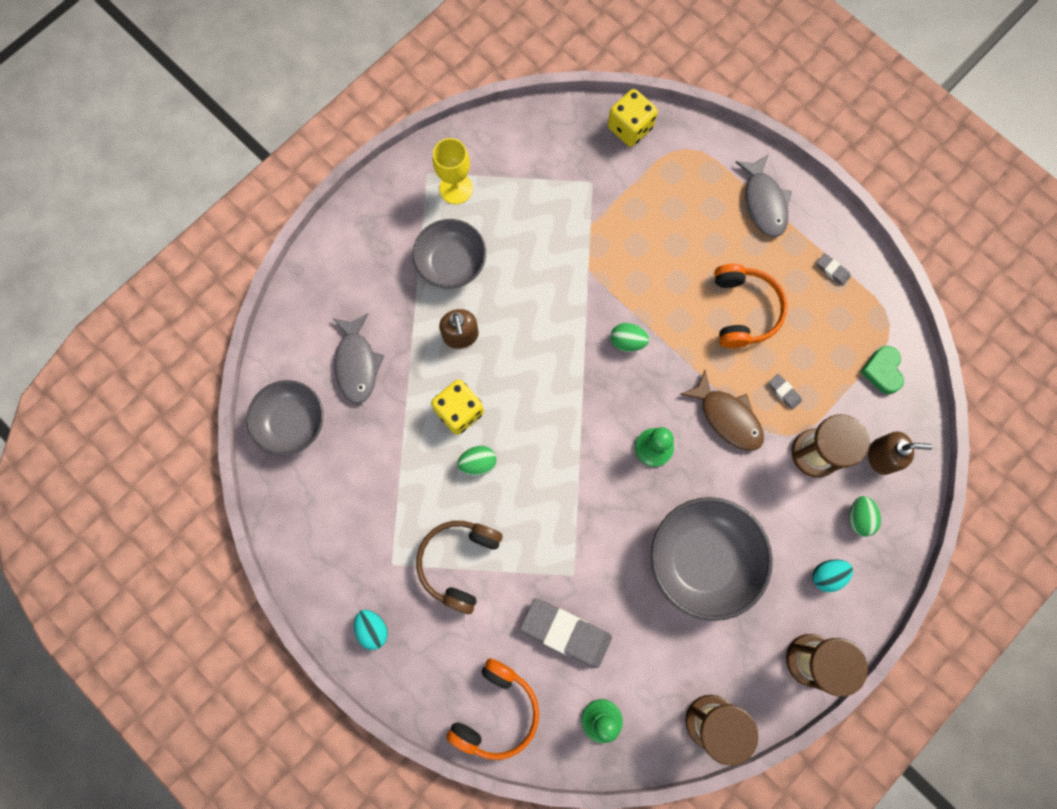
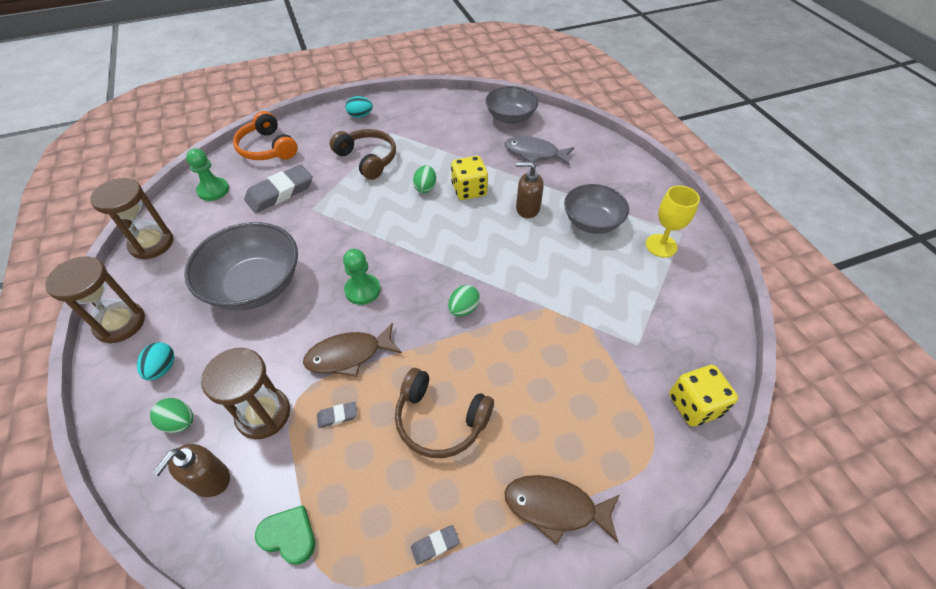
camera: 115 degrees right, 25 degrees down
(744, 310) = (440, 420): orange headphones -> brown headphones
(764, 202) = (555, 507): grey fish -> brown fish

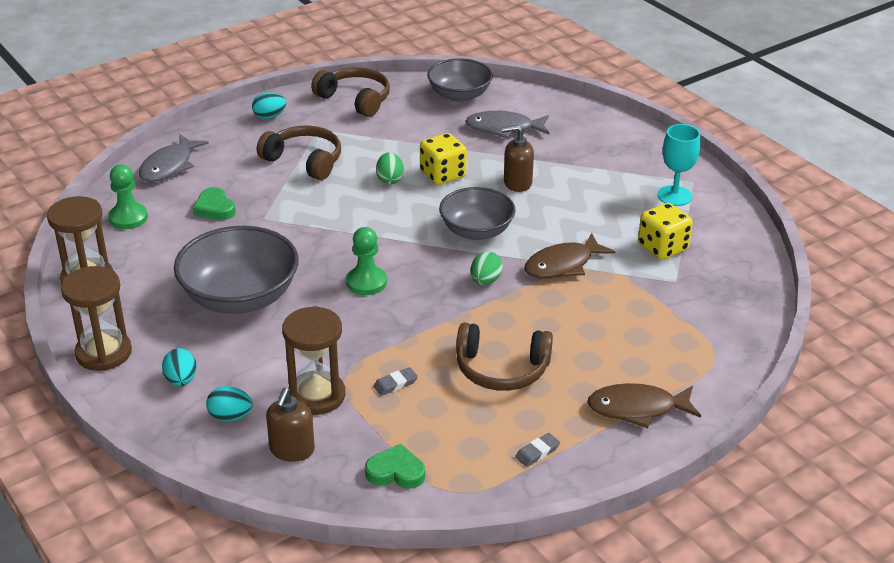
camera: 15 degrees left, 15 degrees down
(179, 422) = (230, 416): green egg -> turquoise egg
(267, 148) = (169, 166): orange headphones -> grey fish
(280, 192) = (215, 208): grey eraser -> green heart
(348, 355) = (381, 337): brown fish -> brown fish (562, 265)
(429, 110) = (355, 99): none -> brown headphones
(592, 222) = (593, 185): grey bowl -> grey bowl (476, 231)
(661, 245) = (674, 196): yellow goblet -> turquoise goblet
(694, 405) = (743, 317): yellow dice -> yellow dice (662, 248)

